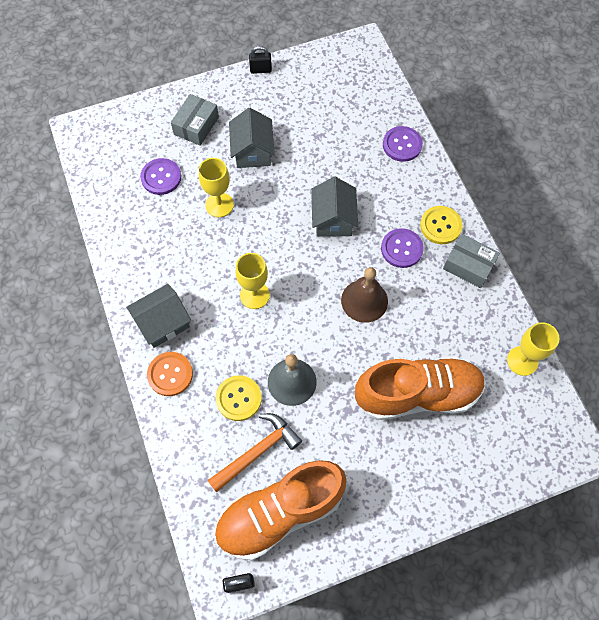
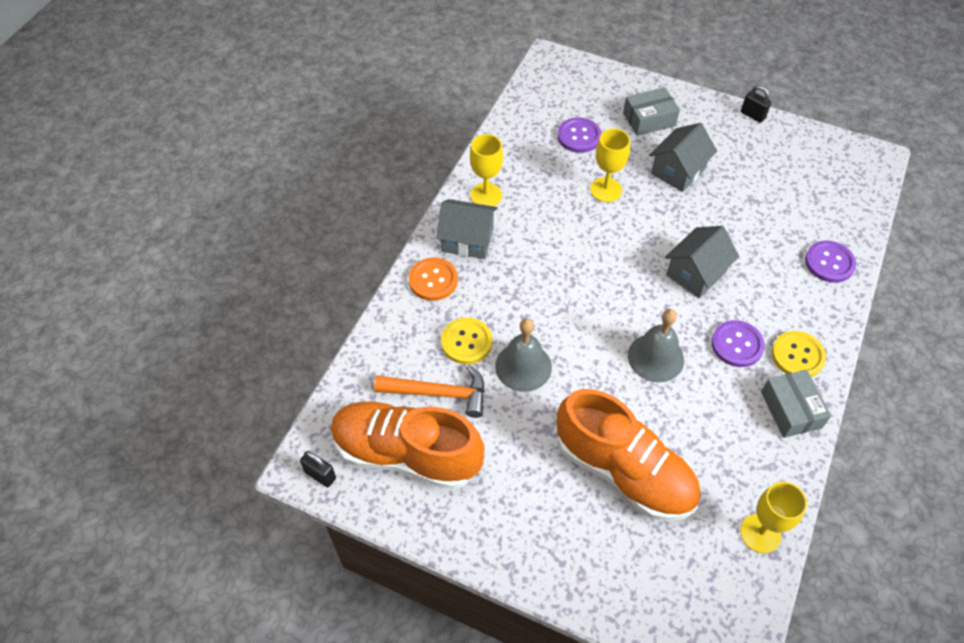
camera: 45 degrees right, 10 degrees down
(254, 295) = (563, 277): yellow goblet -> yellow goblet (486, 195)
(364, 300) = (655, 357): brown bell -> grey bell

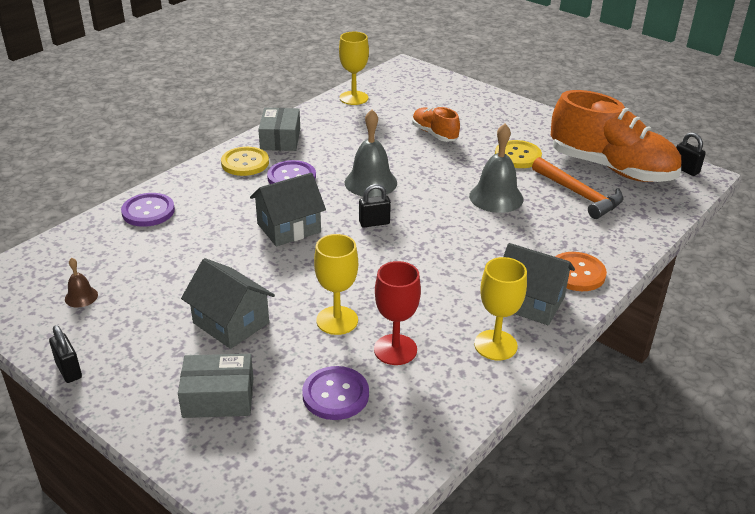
camera: 165 degrees left, 20 degrees down
(439, 393) = (579, 195): orange hammer -> orange hammer turned 150 degrees counterclockwise
(466, 342) = (547, 221): yellow button -> yellow button (517, 156)
(554, 176) = (395, 349): none -> red goblet
(624, 471) = (434, 134): orange shoe -> orange shoe, size x0.49
(625, 298) = (374, 223): none -> black padlock
(678, 171) = (231, 323): grey house -> grey house turned 75 degrees clockwise
(798, 167) = (81, 297): none -> brown bell

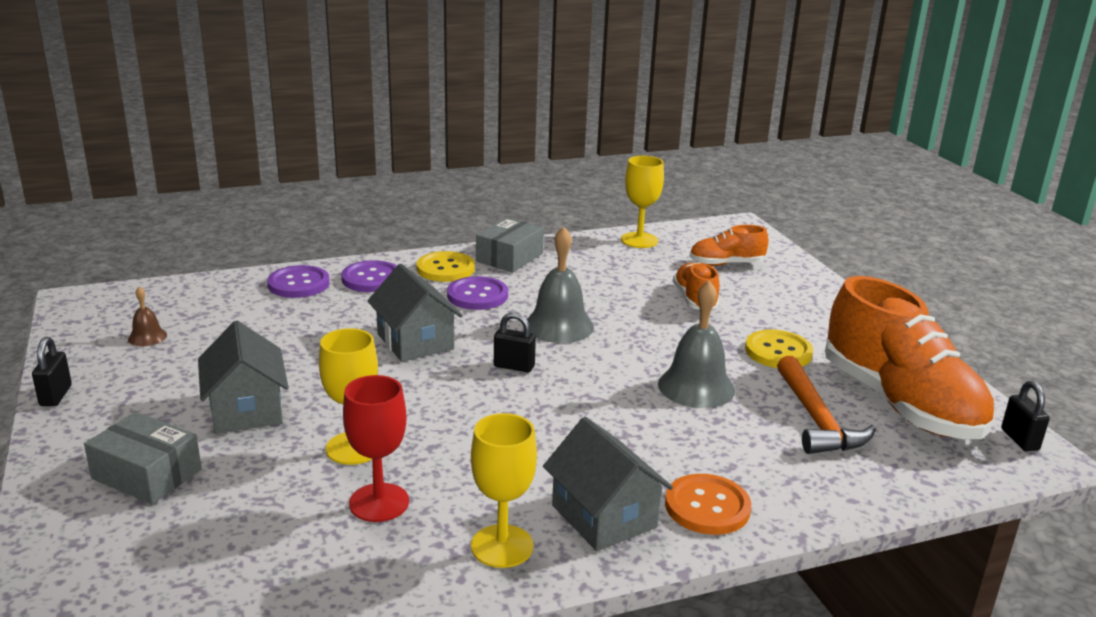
camera: 30 degrees right, 10 degrees down
(289, 228) = (415, 341): grey house -> grey house turned 60 degrees clockwise
(335, 395) = (259, 521): purple button -> purple button (371, 279)
(427, 100) = (726, 264): none -> orange shoe

